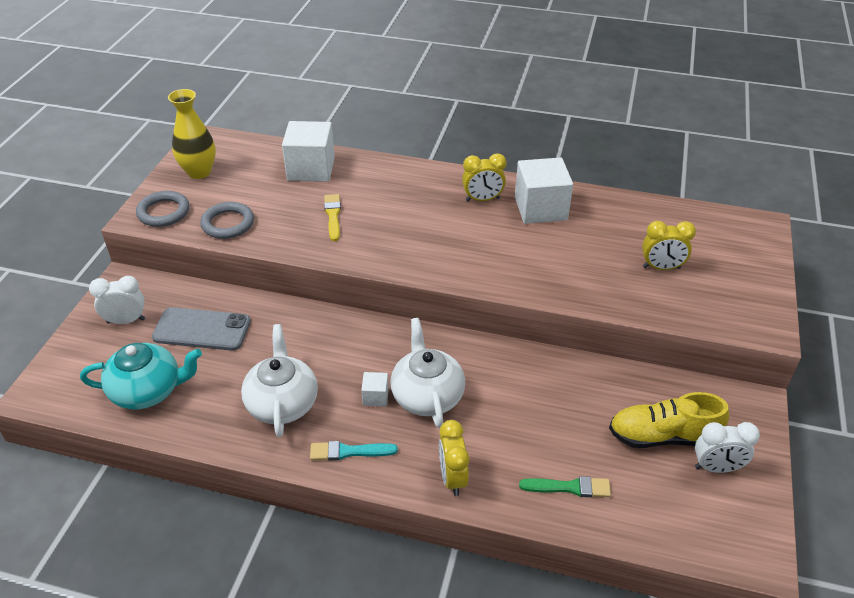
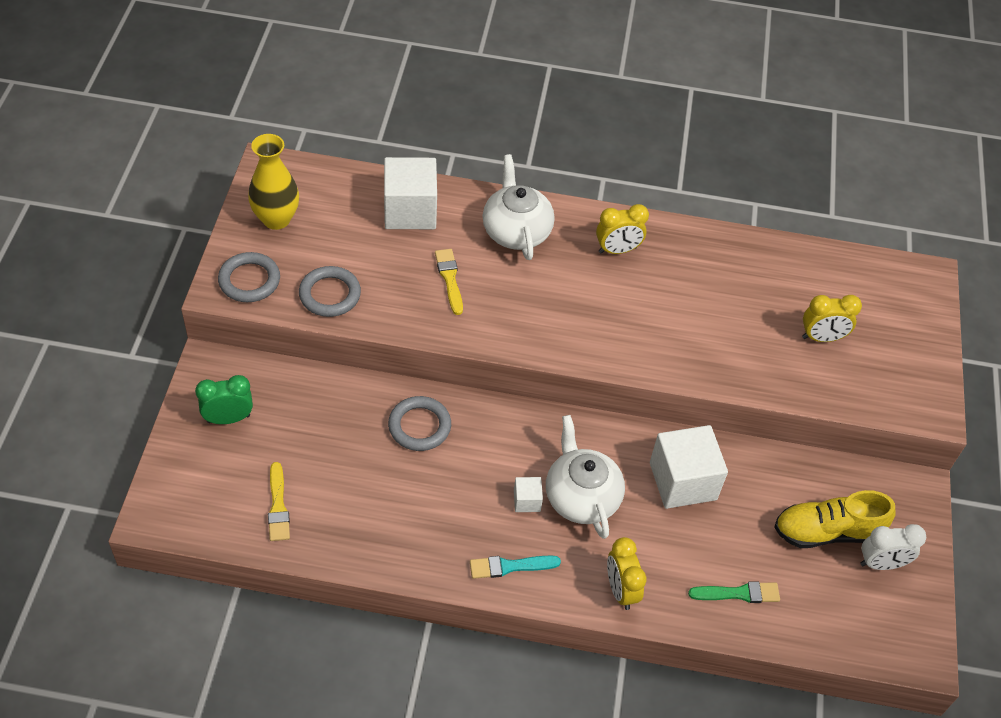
camera: 10 degrees left, 10 degrees up
(126, 321) = (228, 418): white clock -> green clock
(148, 391) = (278, 506): turquoise teapot -> yellow brush
(202, 329) = (318, 426): grey phone -> none
(282, 403) = (429, 514): white teapot -> white teapot (516, 231)
(290, 333) = (419, 426): none -> grey ring
(540, 208) = (684, 261): white cube -> white cube (683, 481)

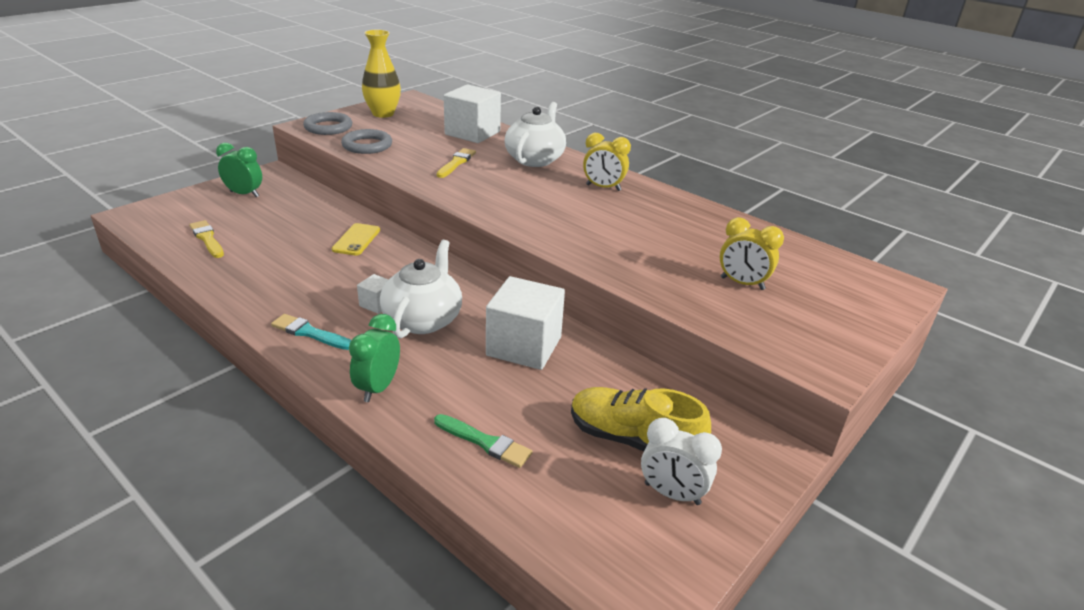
camera: 35 degrees right, 20 degrees down
(278, 506) = (207, 238): yellow brush -> yellow brush turned 120 degrees clockwise
(419, 426) = (356, 240): grey ring -> yellow phone
(621, 590) = (378, 388): yellow clock -> green clock

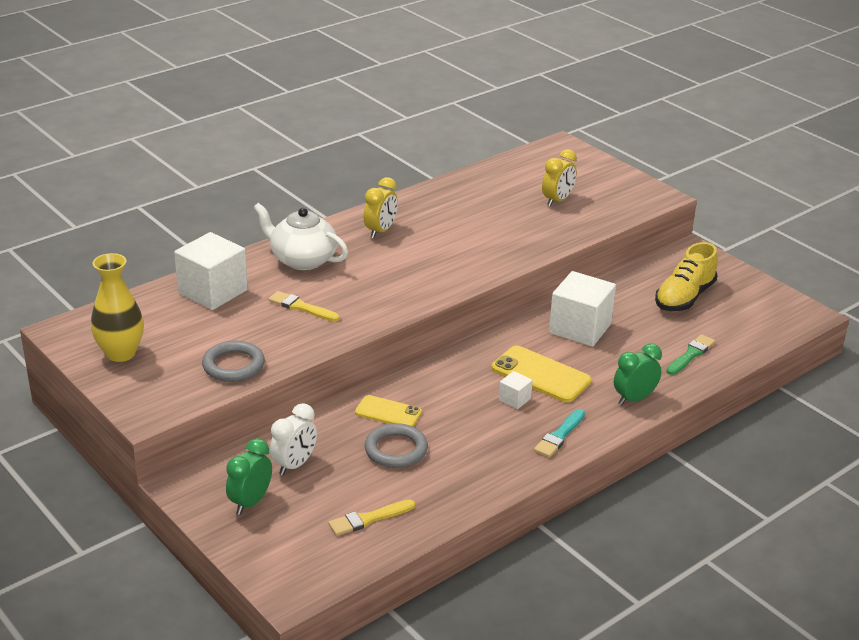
camera: 80 degrees left, 0 degrees up
(328, 127) = (160, 396): grey ring -> grey ring (396, 450)
(378, 388) = (634, 399): green clock -> green clock turned 120 degrees clockwise
(423, 319) = (540, 375): white teapot -> yellow phone
(672, 494) = (729, 292): white clock -> white clock (294, 465)

